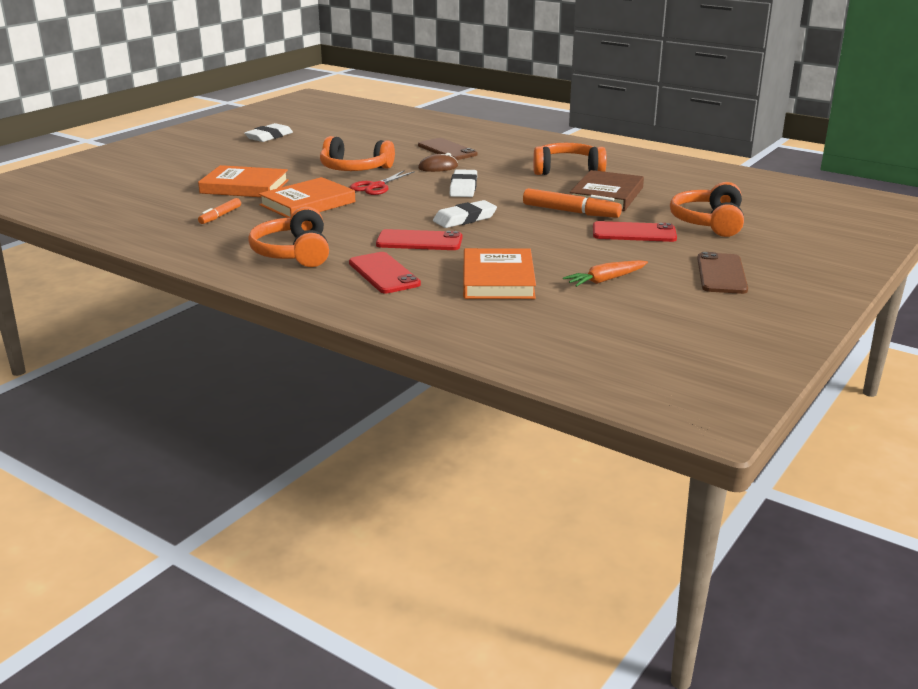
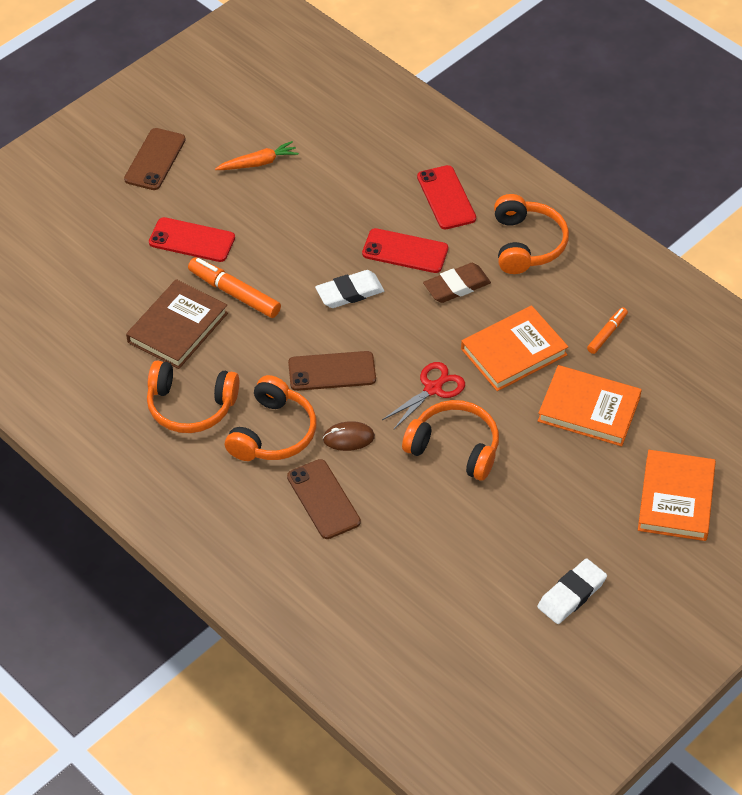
camera: 170 degrees left, 25 degrees up
(363, 228) = (457, 286): none -> brown eraser
(463, 187) = (332, 371): white eraser -> brown phone
(498, 279) = (349, 175): orange book -> orange book (676, 499)
(708, 222) = (106, 251): orange headphones -> orange headphones (273, 433)

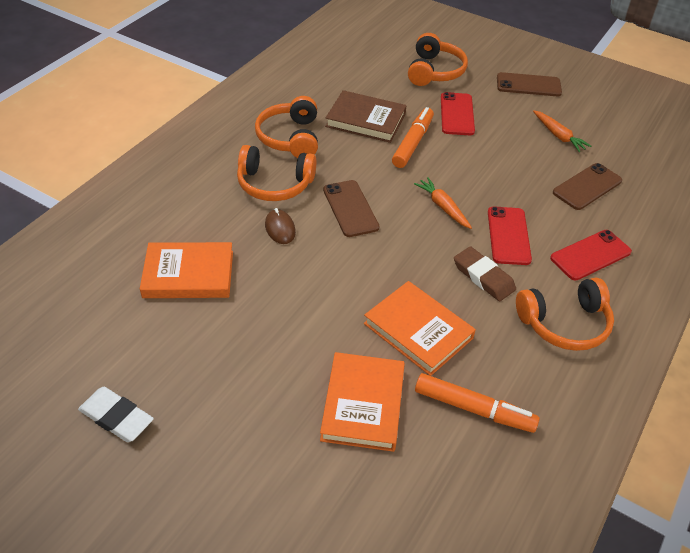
camera: 75 degrees right, 5 degrees down
(323, 499) = (210, 222): brown phone -> brown phone (587, 187)
(350, 292) = (443, 207): white eraser -> orange carrot
(433, 388) = (352, 276): red scissors -> none
(454, 447) = (286, 301): orange headphones -> orange headphones (435, 71)
(607, 333) = (474, 409): orange marker -> orange marker, size x1.71
(676, 499) = (256, 506): orange book -> orange book (188, 274)

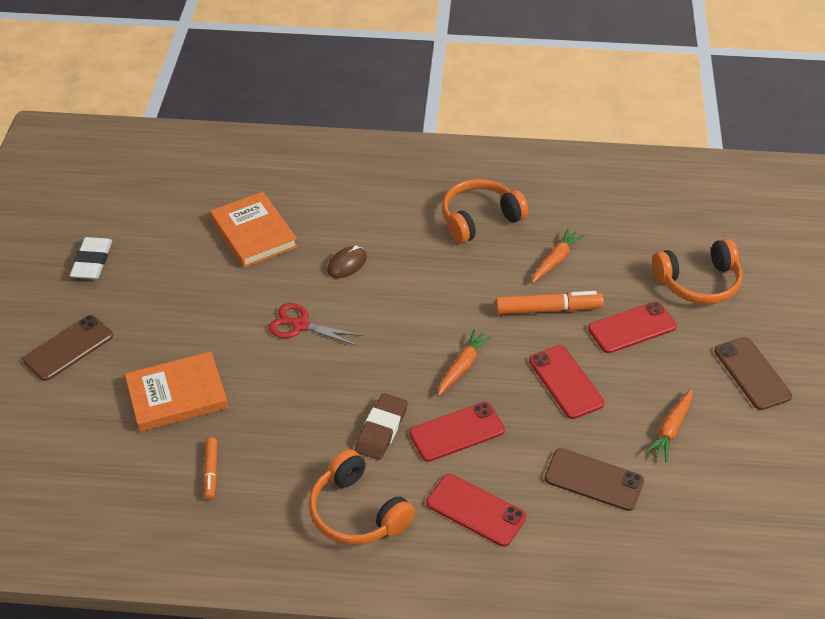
camera: 65 degrees right, 0 degrees up
(274, 184) = (403, 236): orange headphones -> none
(332, 284) = (300, 325): none -> red scissors
(350, 208) = (408, 300): brown phone -> brown phone (68, 348)
(366, 120) = (555, 260): brown book -> orange carrot
(418, 330) = (280, 403): orange book -> none
(474, 409) = (211, 471): orange marker -> orange marker, size x0.58
(489, 163) = (565, 382): none -> red phone

